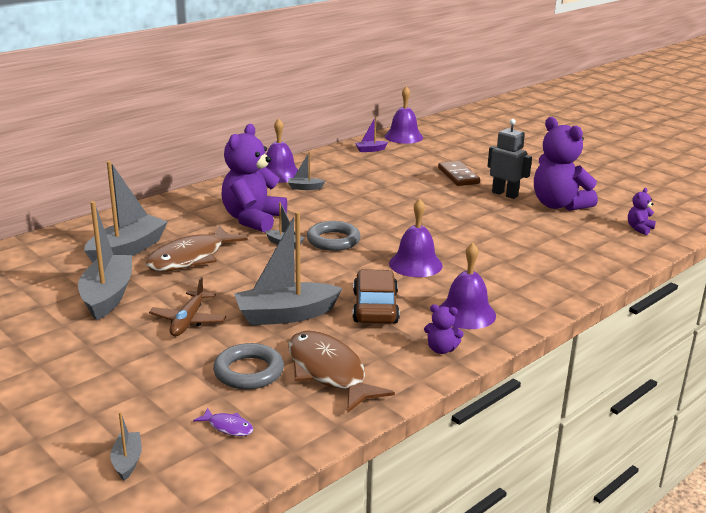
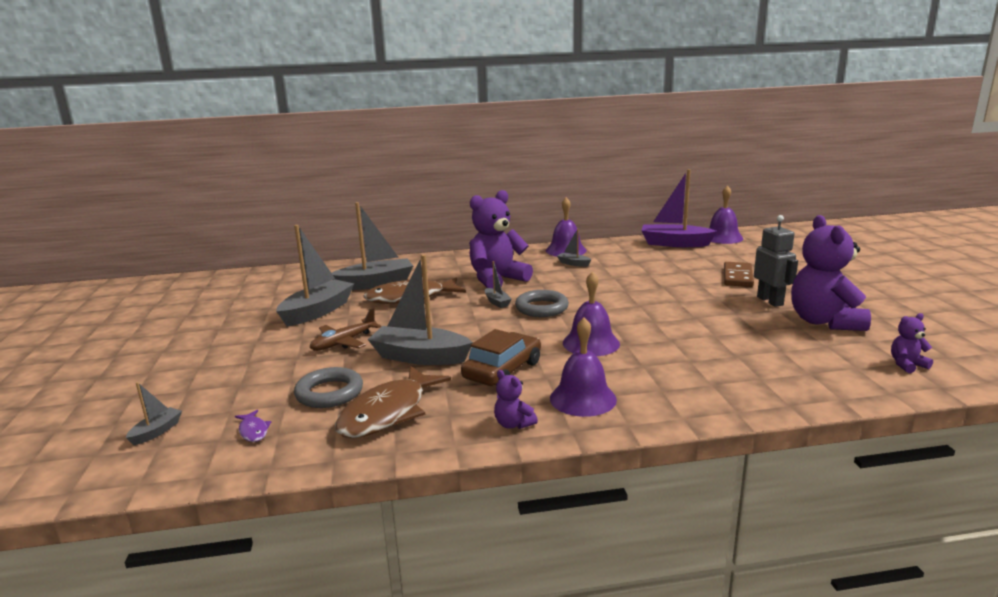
camera: 35 degrees right, 5 degrees down
(329, 372) = (388, 413): brown fish -> brown fish turned 150 degrees counterclockwise
(370, 150) = (675, 243): purple boat -> purple boat, size x2.17

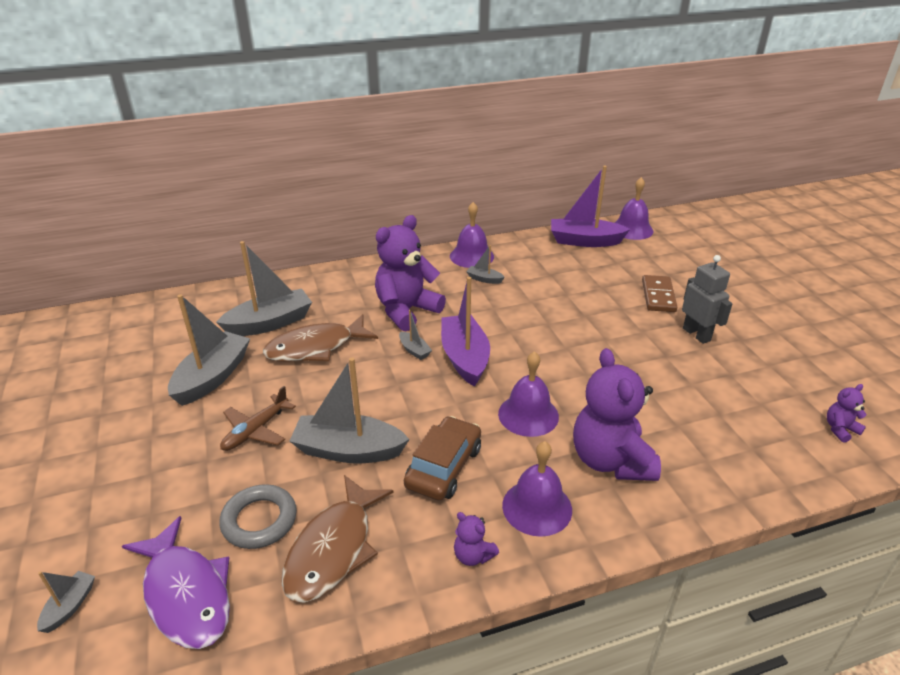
camera: 10 degrees left, 15 degrees up
(253, 431) = (186, 594): purple fish -> purple fish, size x2.41
(541, 308) = (465, 358): grey ring -> purple boat
(824, 322) = (753, 366): purple teddy bear -> purple teddy bear (610, 460)

